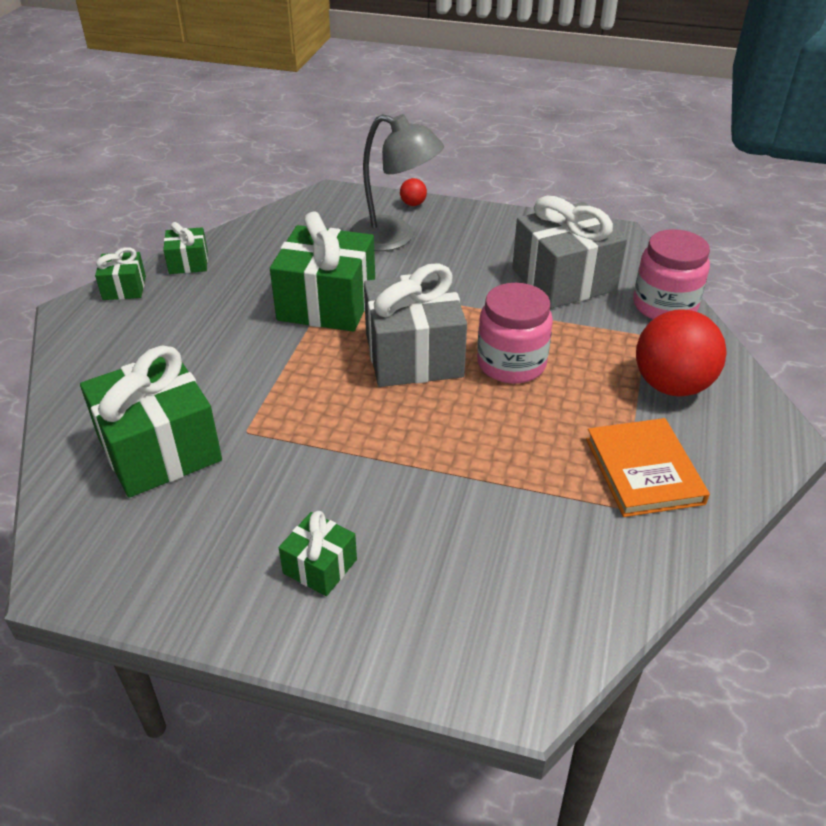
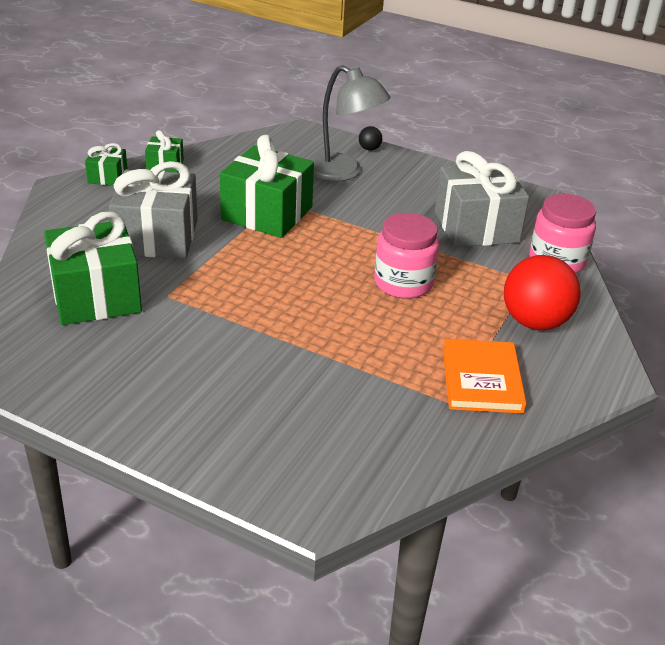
camera: 10 degrees right, 5 degrees down
(320, 566) = (190, 398): green gift -> none
(413, 204) = (369, 149): red ball -> black ball
(413, 355) = (324, 263): grey gift -> grey gift (157, 237)

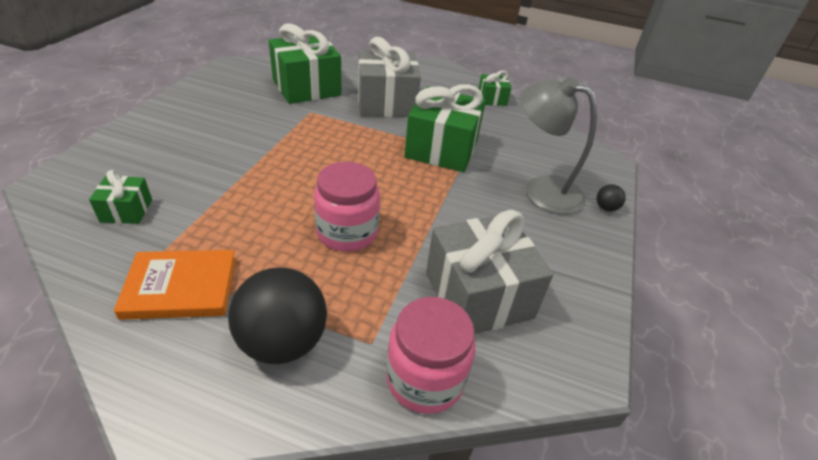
camera: 80 degrees right, 5 degrees up
(107, 177) = (461, 79): green gift -> green gift (126, 211)
(343, 172) = (541, 190): grey lamp -> grey lamp turned 90 degrees clockwise
(534, 322) = (283, 342): red ball -> black ball

